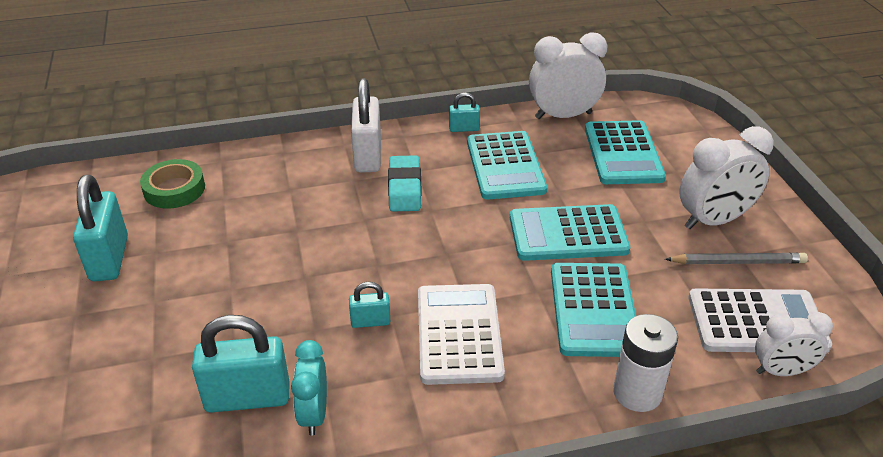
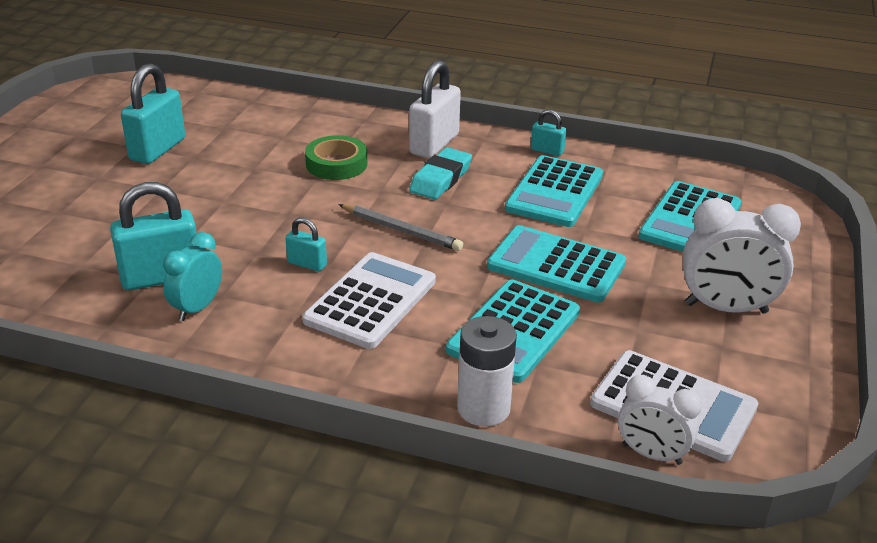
camera: 30 degrees right, 5 degrees down
(174, 189) = (251, 119): green tape -> green tape (336, 164)
(247, 397) = (161, 277): turquoise padlock -> turquoise padlock turned 45 degrees counterclockwise
(563, 115) = (661, 170): white clock -> none
(737, 262) = (711, 351): grey pencil -> grey pencil (401, 230)

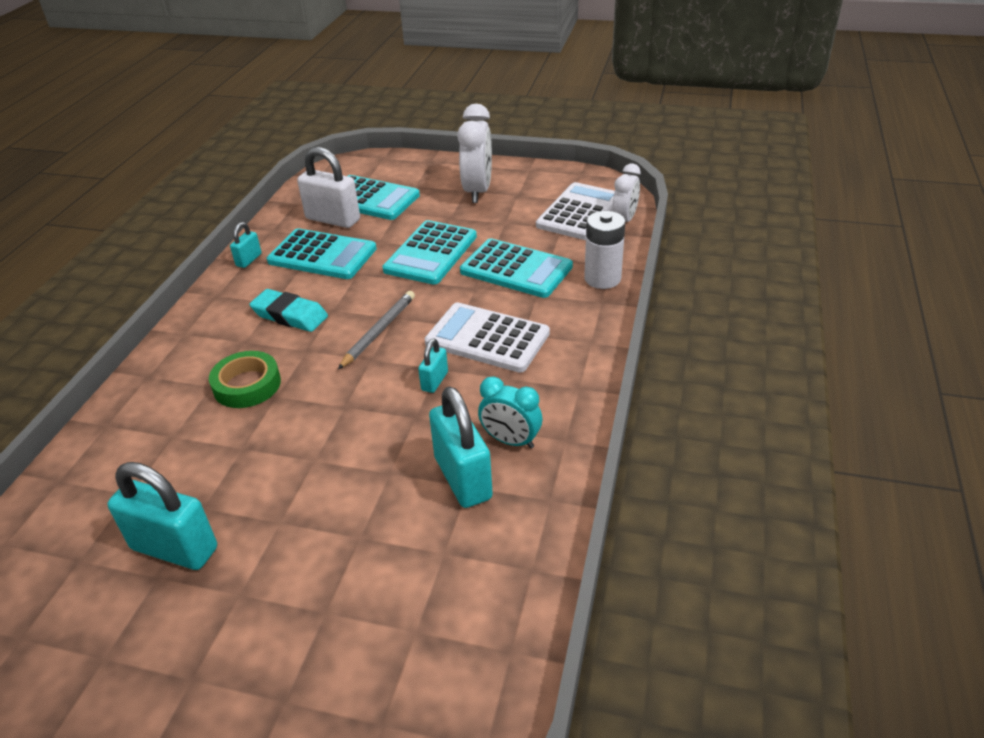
camera: 90 degrees left, 5 degrees up
(434, 144) = (220, 323): white padlock -> white padlock (333, 219)

